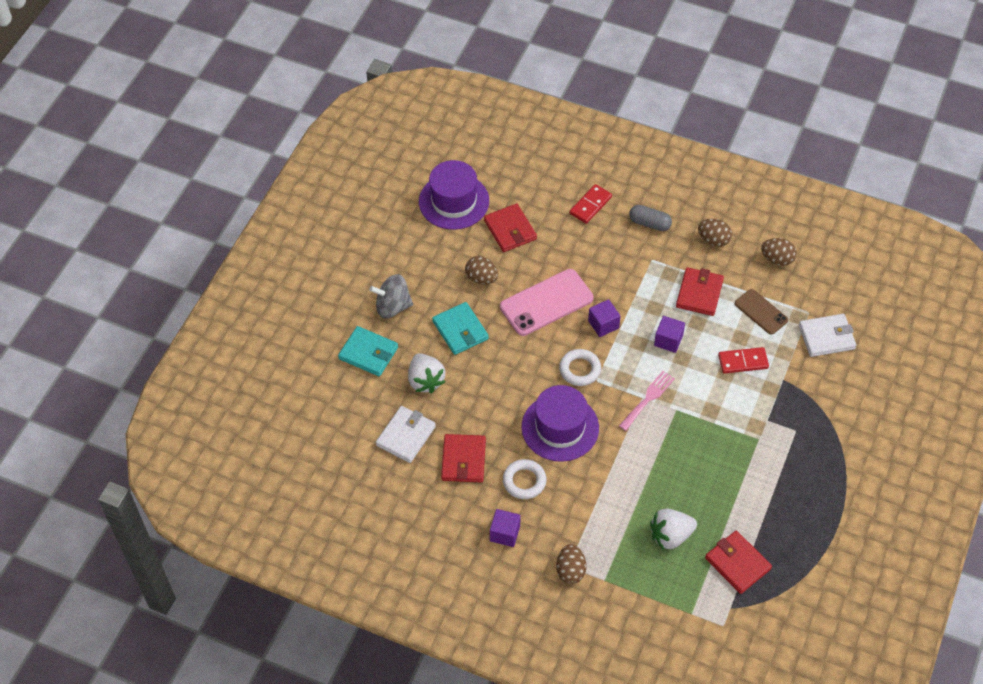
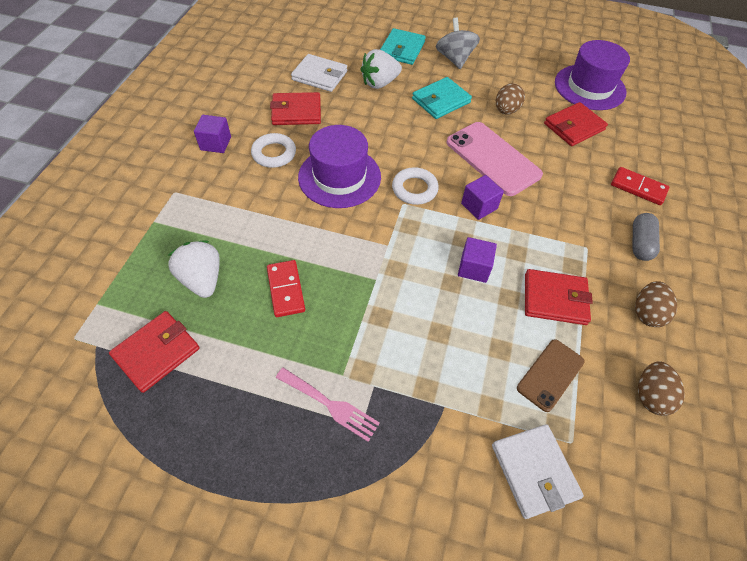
camera: 80 degrees right, 0 degrees up
(570, 570) = (168, 193): brown egg -> none
(648, 398) = (387, 251): pink fork -> pink fork (330, 405)
(743, 361) = (462, 353): red domino -> red domino (286, 289)

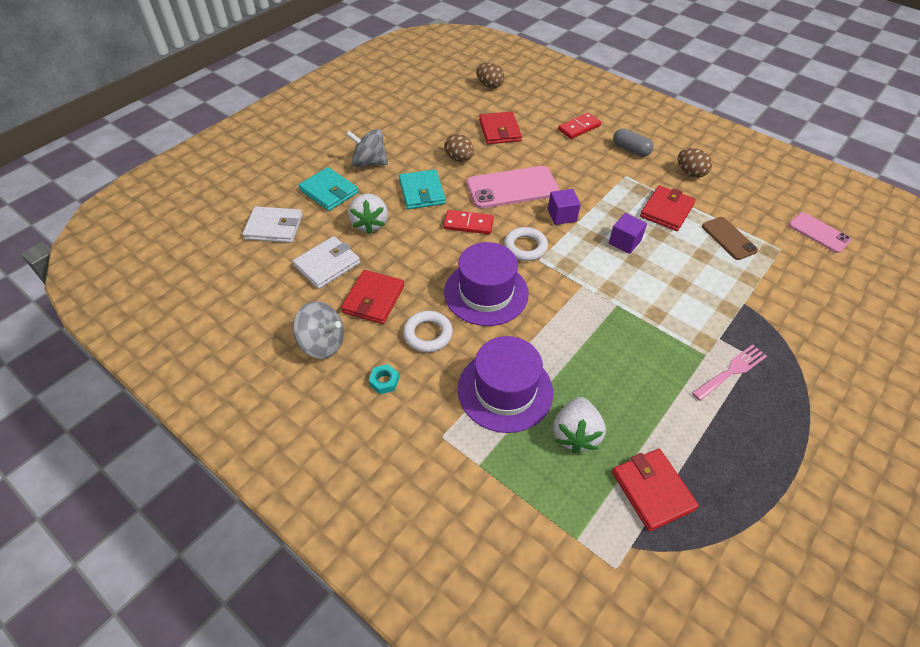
camera: 65 degrees left, 5 degrees down
(202, 279) = (575, 434): white strawberry -> white strawberry turned 75 degrees counterclockwise
(216, 143) = (384, 381): purple cube -> turquoise nut
(239, 100) = (322, 343): none -> grey spinning top
(286, 289) = (608, 370): red domino -> red domino (468, 224)
(534, 471) = (799, 275): white wallet -> white wallet (274, 227)
(589, 87) = (458, 103): purple hat -> purple hat (505, 390)
(642, 494) = (818, 233): none -> pink phone
(650, 395) = (753, 199): brown egg -> brown egg (489, 85)

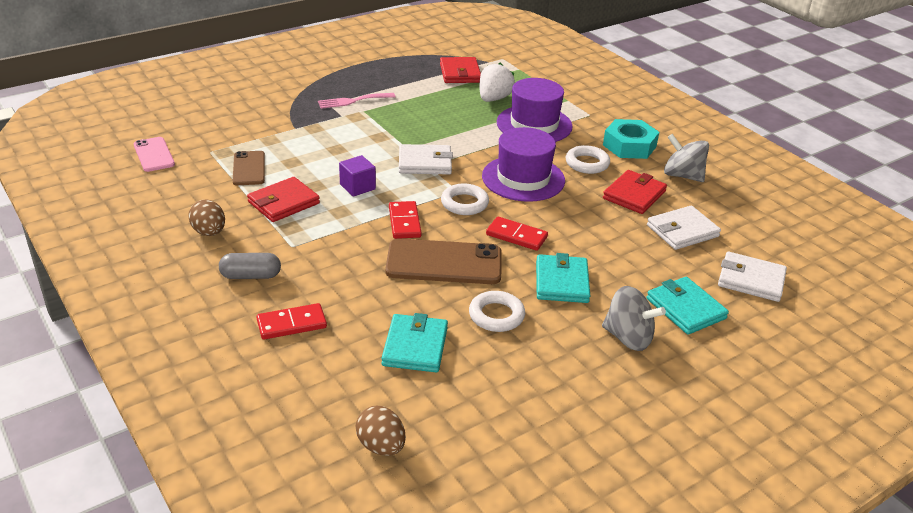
camera: 165 degrees left, 15 degrees down
(370, 224) = (633, 260): white strawberry -> none
(384, 381) = (629, 146): turquoise nut -> turquoise nut, size x2.16
(459, 158) = (496, 315): brown egg -> white ring
(499, 131) = (415, 346): red wallet -> turquoise wallet
(512, 188) = (444, 262): pink phone -> brown phone
(562, 215) = (404, 222): purple cube -> red domino
(587, 288) = (425, 163): none -> white wallet
(631, 149) = (251, 276): grey capsule -> grey capsule turned 60 degrees counterclockwise

